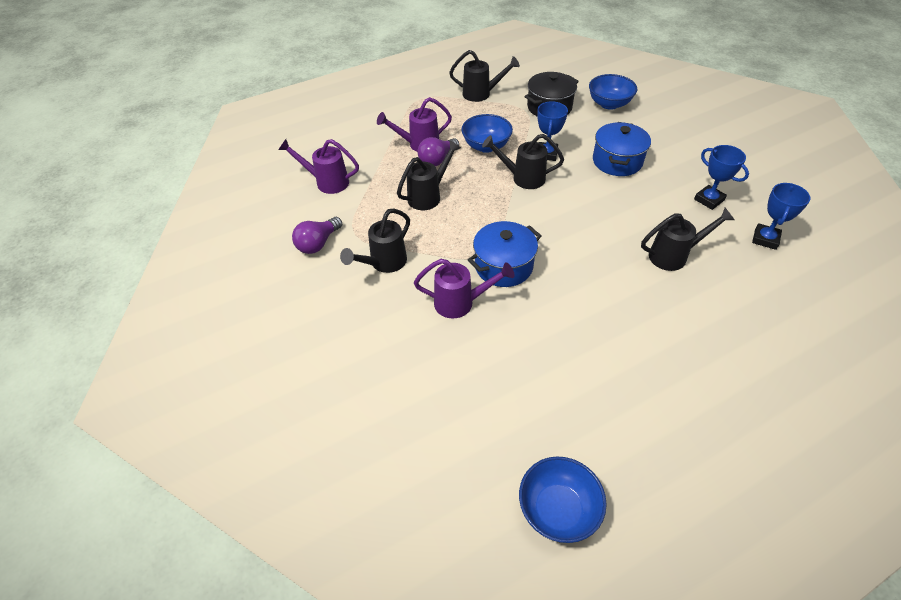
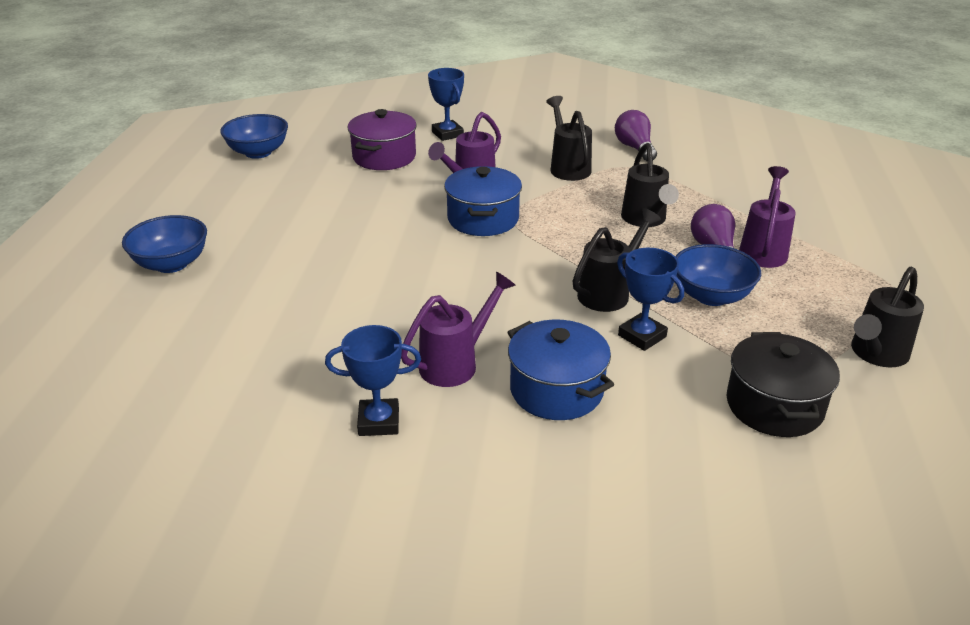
camera: 125 degrees right, 15 degrees down
(327, 182) = (736, 175): purple watering can -> purple watering can (456, 363)
(469, 390) = (384, 157): none -> purple pot
(609, 104) = (728, 486): blue bowl -> blue bowl (171, 264)
(674, 256) = (345, 325): black watering can -> none
(765, 239) = (257, 417): blue trophy -> blue trophy (447, 134)

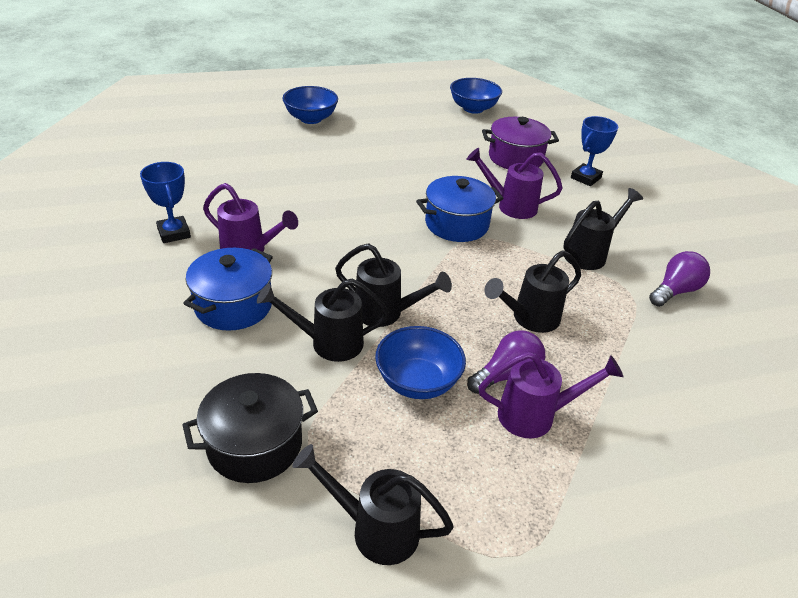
camera: 65 degrees right, 5 degrees up
(642, 336) = (327, 343): blue trophy -> black watering can

